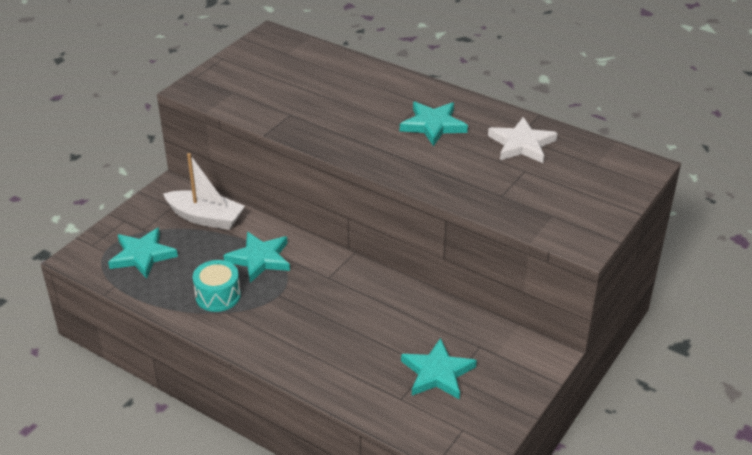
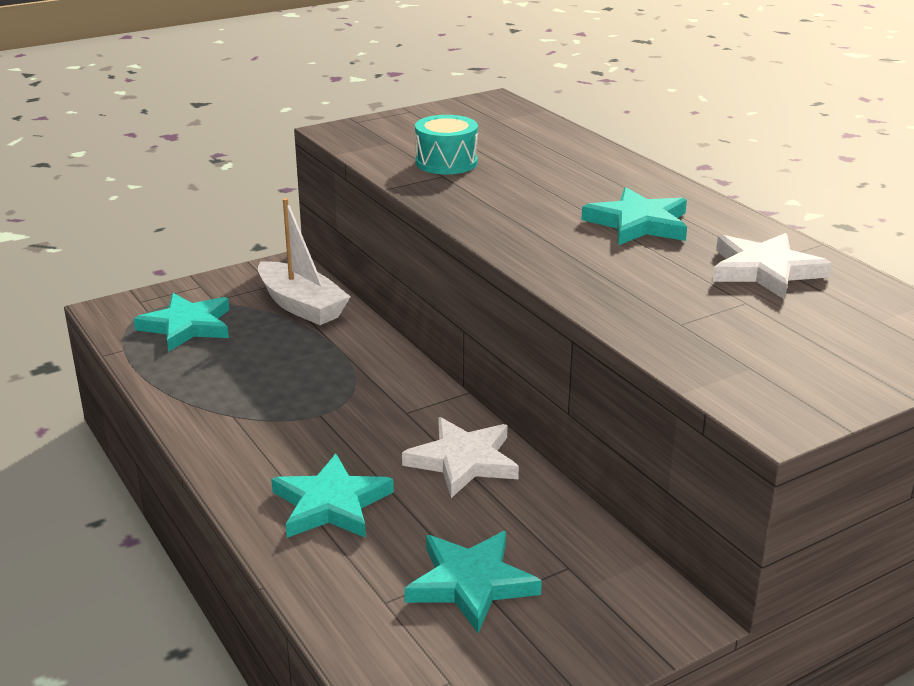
camera: 25 degrees right, 10 degrees down
(218, 296) = (238, 394): turquoise drum -> turquoise drum (446, 162)
(259, 259) = (330, 367): turquoise star -> turquoise star (331, 504)
(383, 300) = (463, 461): none -> white star

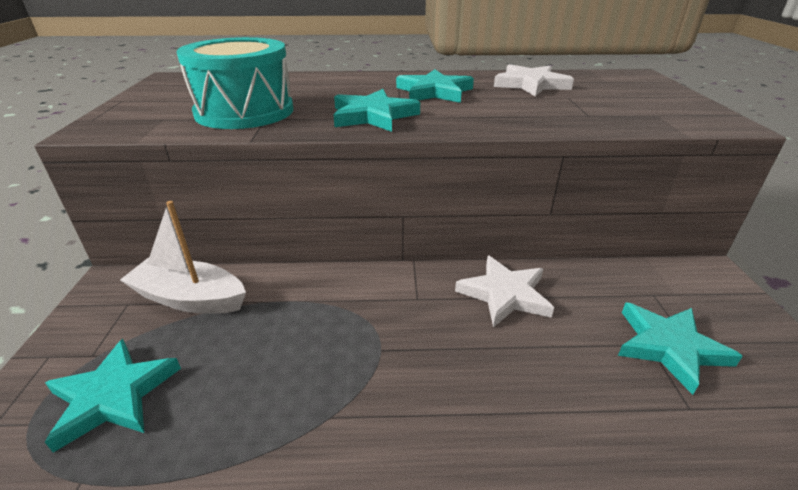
camera: 60 degrees left, 5 degrees up
(301, 306) = (190, 298): white boat -> white boat turned 150 degrees counterclockwise
(331, 504) = (531, 392): turquoise star -> turquoise star (373, 116)
(446, 162) = (245, 112): turquoise drum -> turquoise drum, size x1.70

